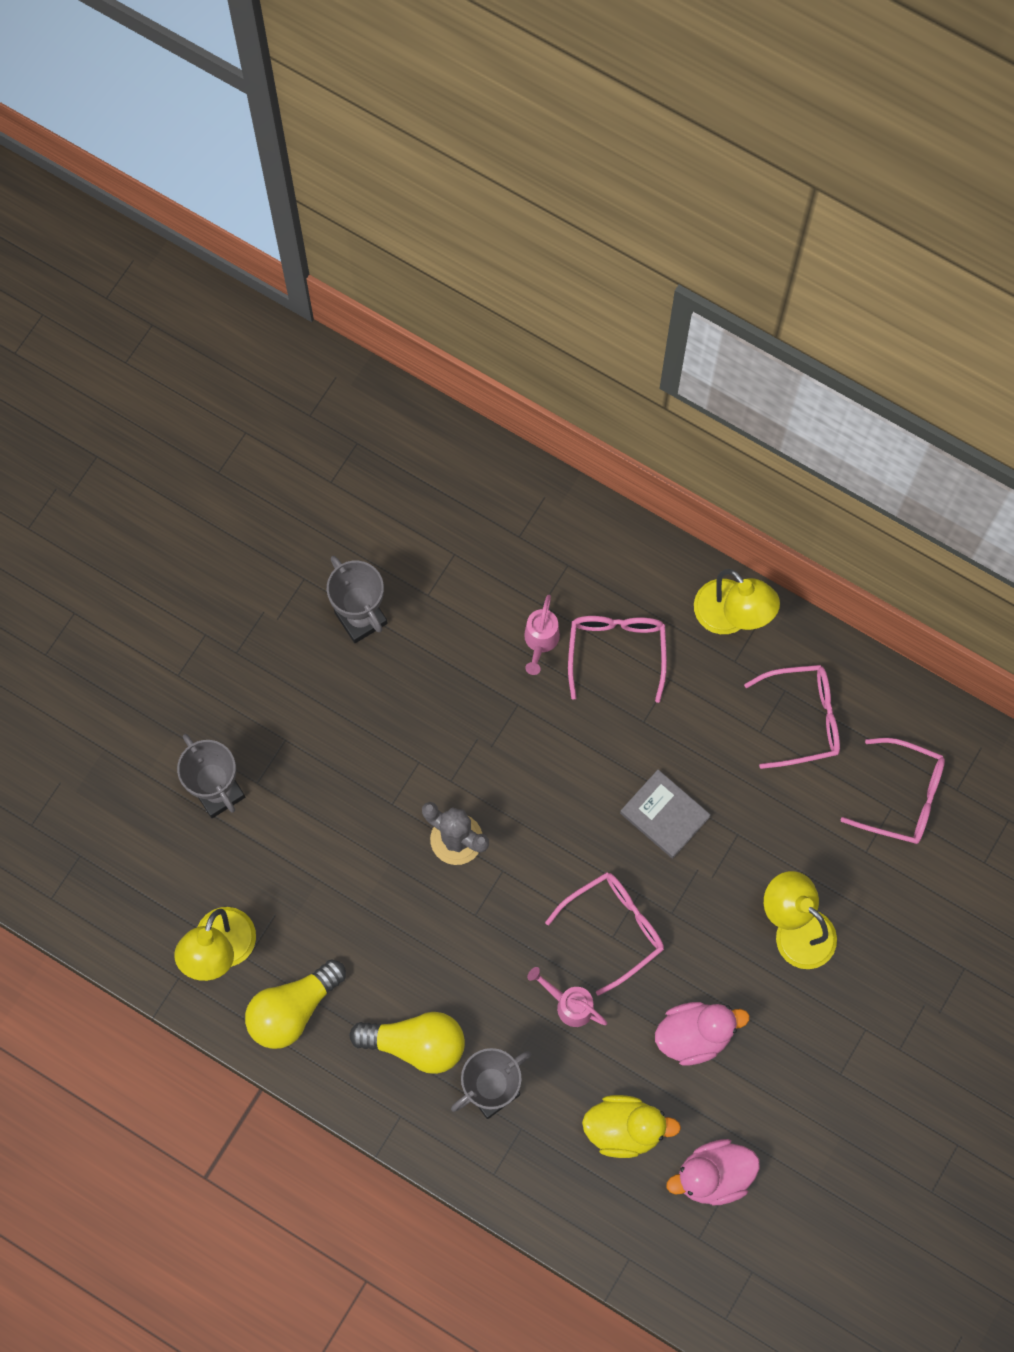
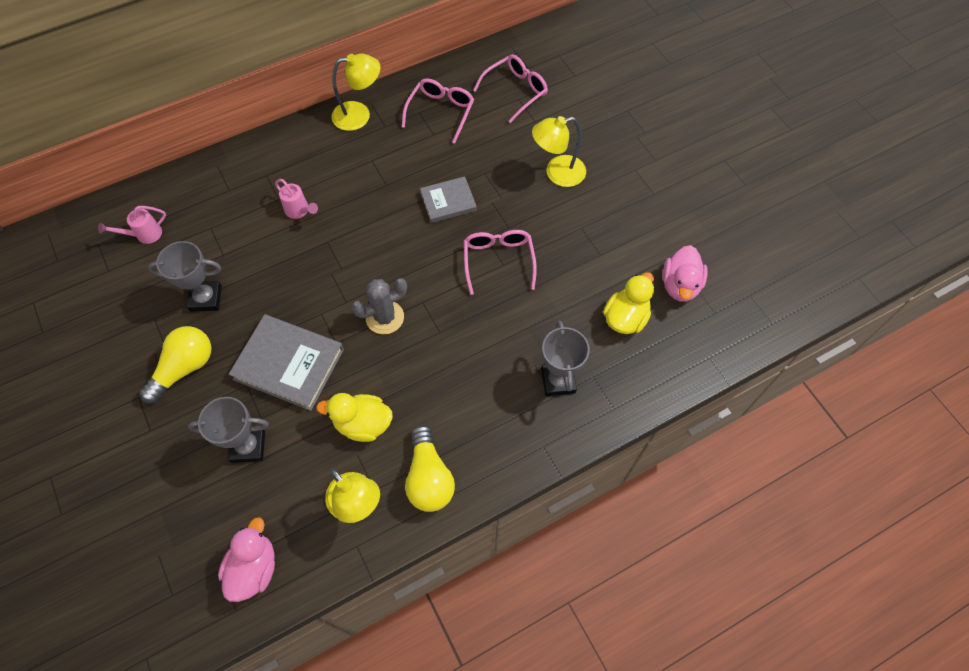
camera: 60 degrees left, 10 degrees down
(313, 898) = (363, 424): none -> yellow duck
(336, 769) = (289, 364): none -> grey book
(416, 1044) = (500, 410): yellow light bulb -> yellow light bulb (184, 368)
(569, 1004) = (529, 308): pink watering can -> pink watering can (144, 235)
(616, 651) = (335, 177): pink glasses -> none
(694, 1035) = (589, 252): pink duck -> pink duck (254, 568)

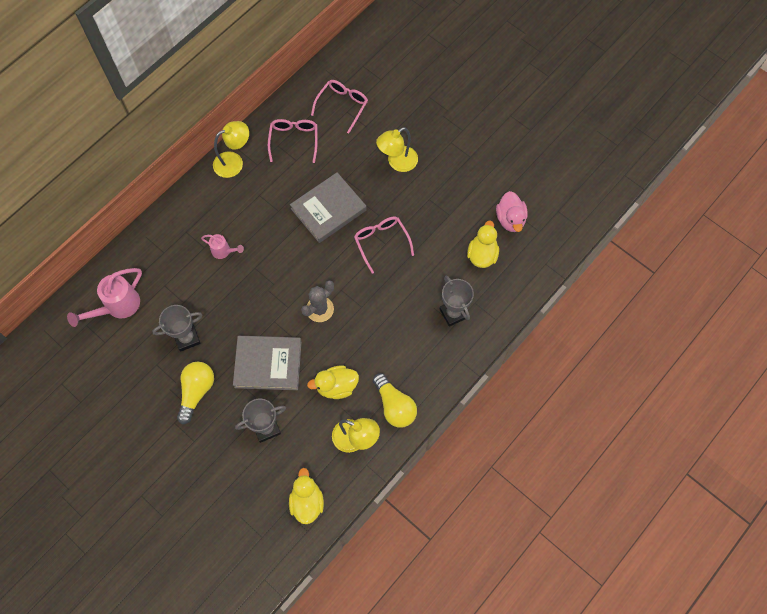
camera: 20 degrees left, 5 degrees up
(144, 235) = (117, 307): pink watering can -> pink watering can, size x1.77
(254, 568) = (307, 502): pink duck -> yellow duck
(448, 202) = (328, 209): grey book -> grey book, size x1.66

